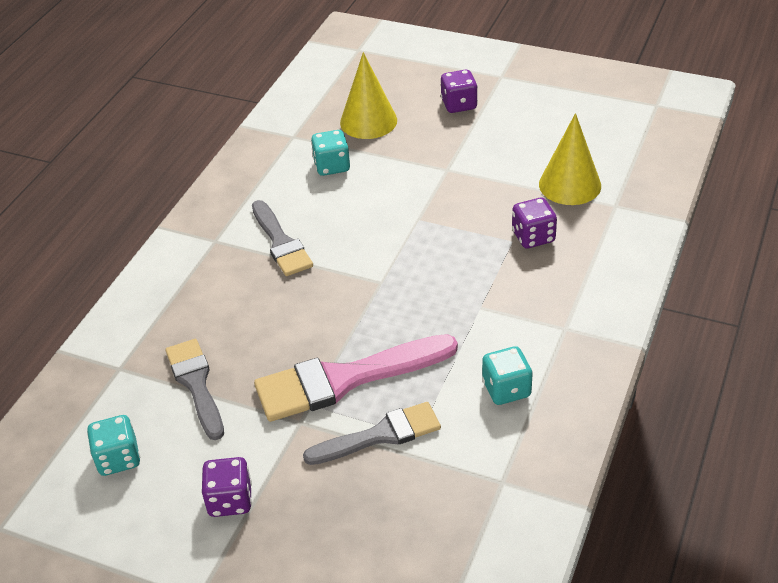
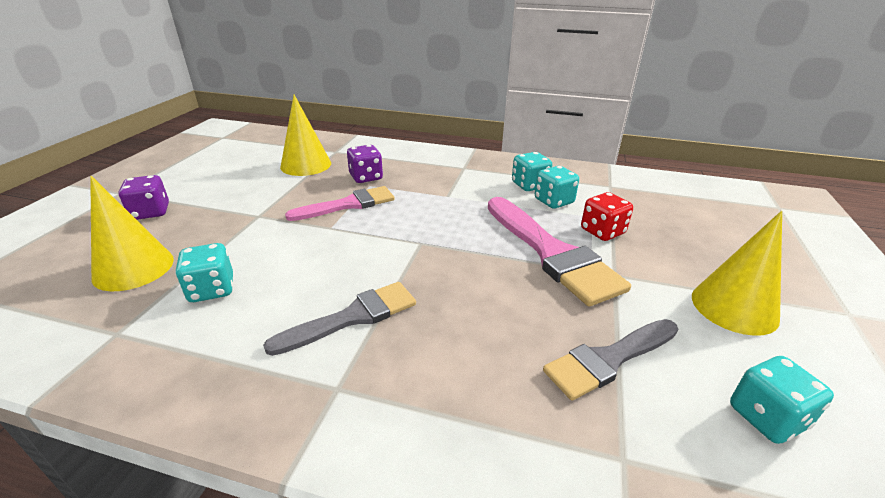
camera: 100 degrees left, 10 degrees down
(230, 500) = (734, 307): purple dice -> yellow cone
(380, 435) = (602, 232): grey brush -> red dice
(459, 405) = (553, 201): none -> turquoise dice
(464, 227) = (348, 205): none -> pink brush

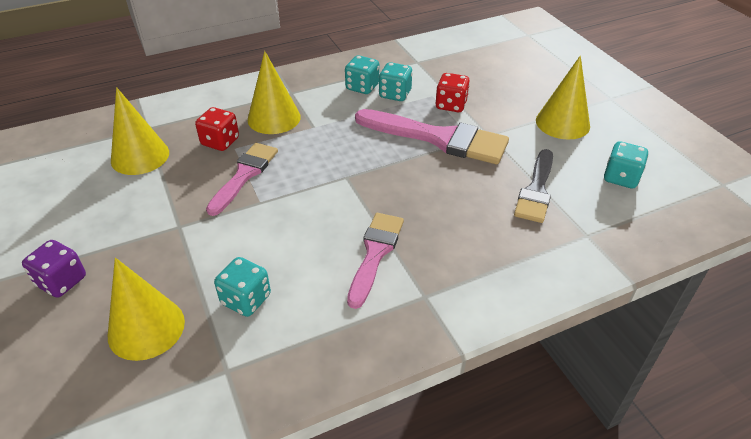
camera: 40 degrees left, 10 degrees up
(352, 317) = (375, 253): grey brush -> pink brush
(366, 177) = (220, 142): purple dice -> red dice
(426, 178) = (274, 118): none -> yellow cone

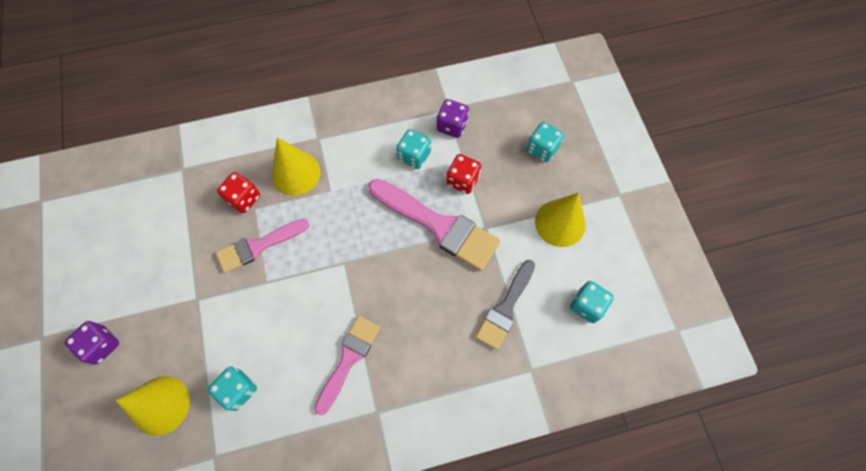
camera: 10 degrees right, 25 degrees up
(140, 156) = (173, 207): yellow cone -> none
(244, 175) = (258, 246): pink brush -> pink brush turned 150 degrees counterclockwise
(362, 87) = (385, 140): turquoise dice -> turquoise dice (542, 149)
(425, 71) = (452, 126): none -> purple dice

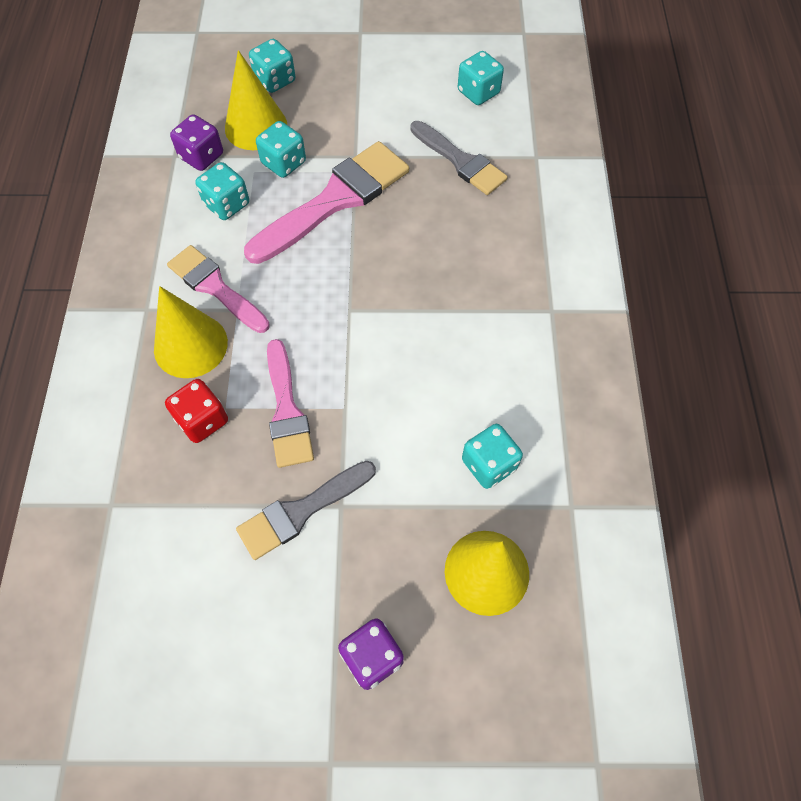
camera: 75 degrees left, 5 degrees down
(190, 276) = (301, 511): none -> grey brush
(349, 359) = (480, 328): pink brush -> pink brush (215, 287)
(462, 180) = (284, 163): red dice -> turquoise dice
(560, 223) = (375, 89): yellow cone -> yellow cone (256, 126)

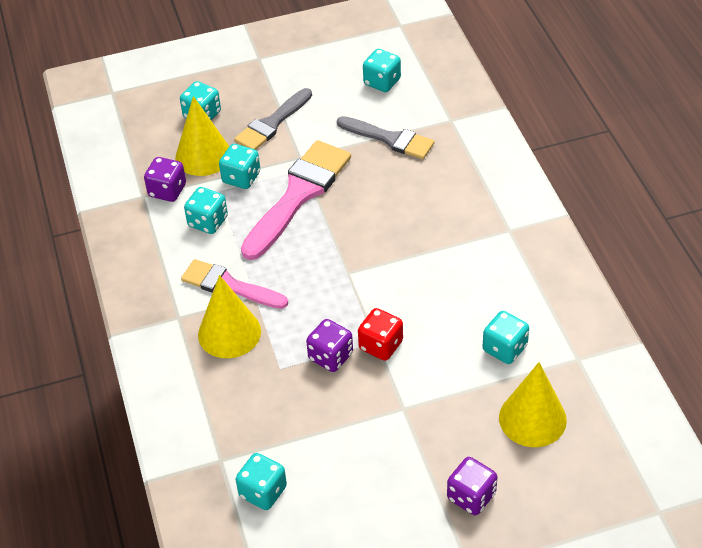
camera: 15 degrees left, 15 degrees down
(137, 564) = (263, 492): none -> turquoise dice
(202, 420) = (265, 382): red dice -> red dice (381, 345)
(287, 411) = (330, 356): pink brush -> purple dice
(301, 511) = (374, 420): grey brush -> grey brush (272, 123)

